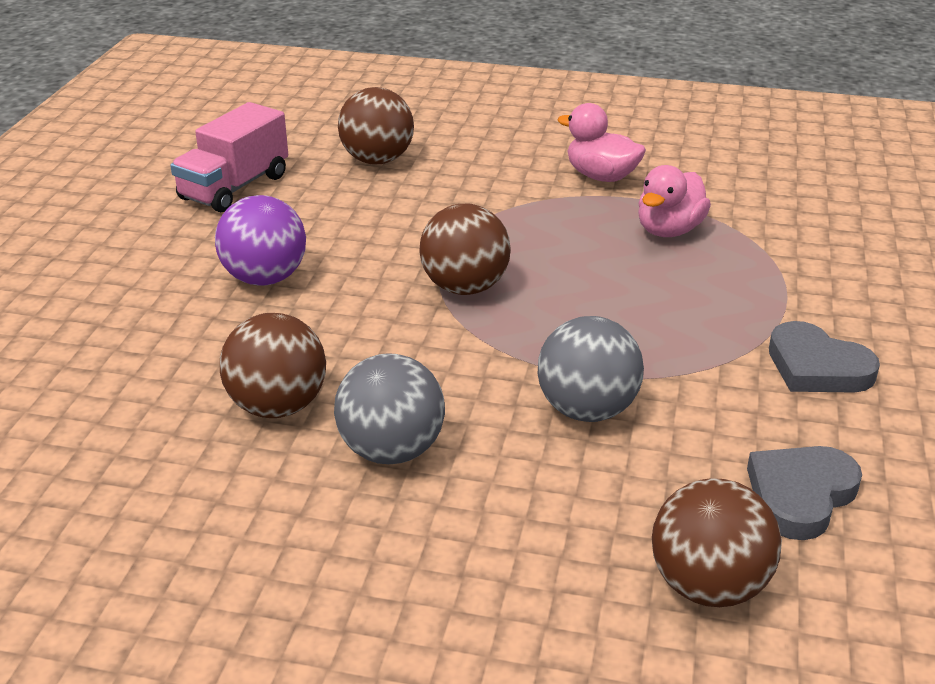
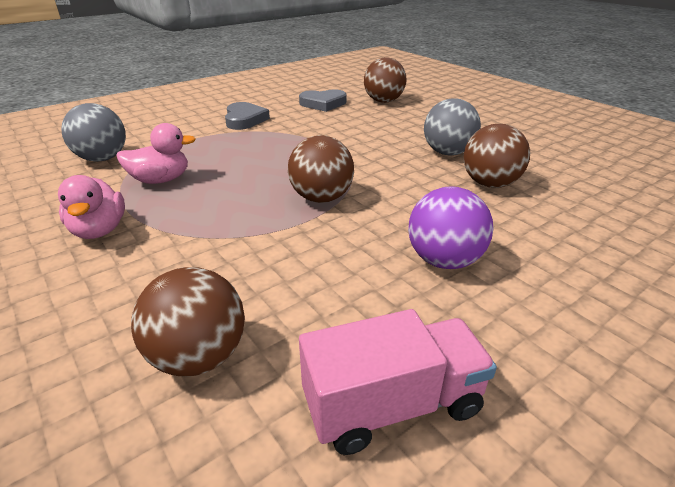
camera: 140 degrees left, 0 degrees up
(587, 410) = (350, 137): grey ball -> grey ball (103, 158)

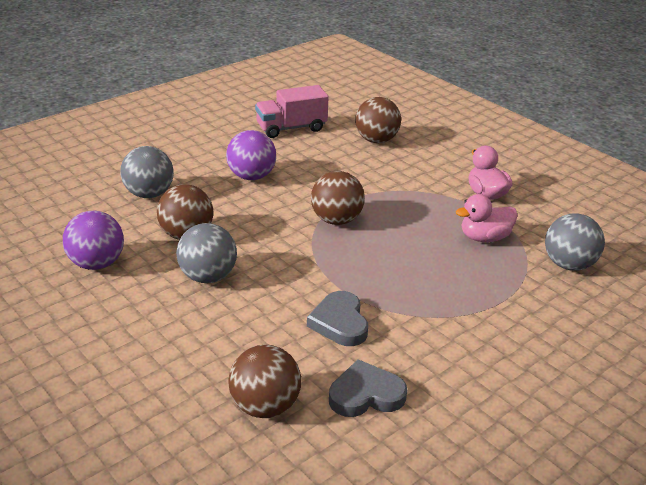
camera: 175 degrees right, 0 degrees up
(244, 120) = (466, 342): grey heart -> grey heart (339, 323)
(558, 162) = (97, 263): none -> purple ball
(577, 231) = (149, 194): none -> grey ball

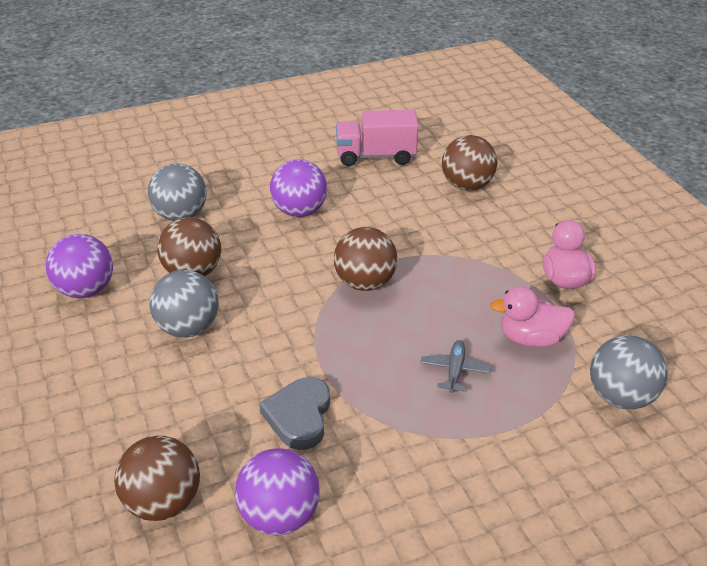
camera: 20 degrees right, 5 degrees up
(366, 394) = (279, 516): grey heart -> purple ball
(441, 269) = (455, 371): none -> grey plane

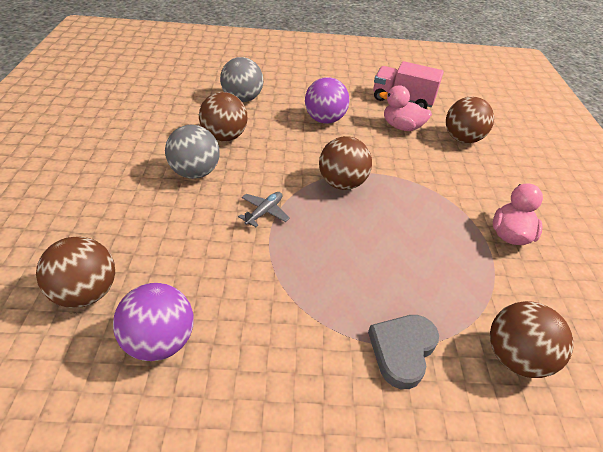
camera: 20 degrees right, 5 degrees up
(86, 290) = (148, 126): purple ball -> none
(299, 416) = (228, 265): grey heart -> grey heart (402, 350)
(455, 371) = (374, 276): grey plane -> grey plane (264, 212)
(531, 339) = (454, 273): pink duck -> pink duck (401, 127)
(620, 397) = (515, 357): grey ball -> brown ball

